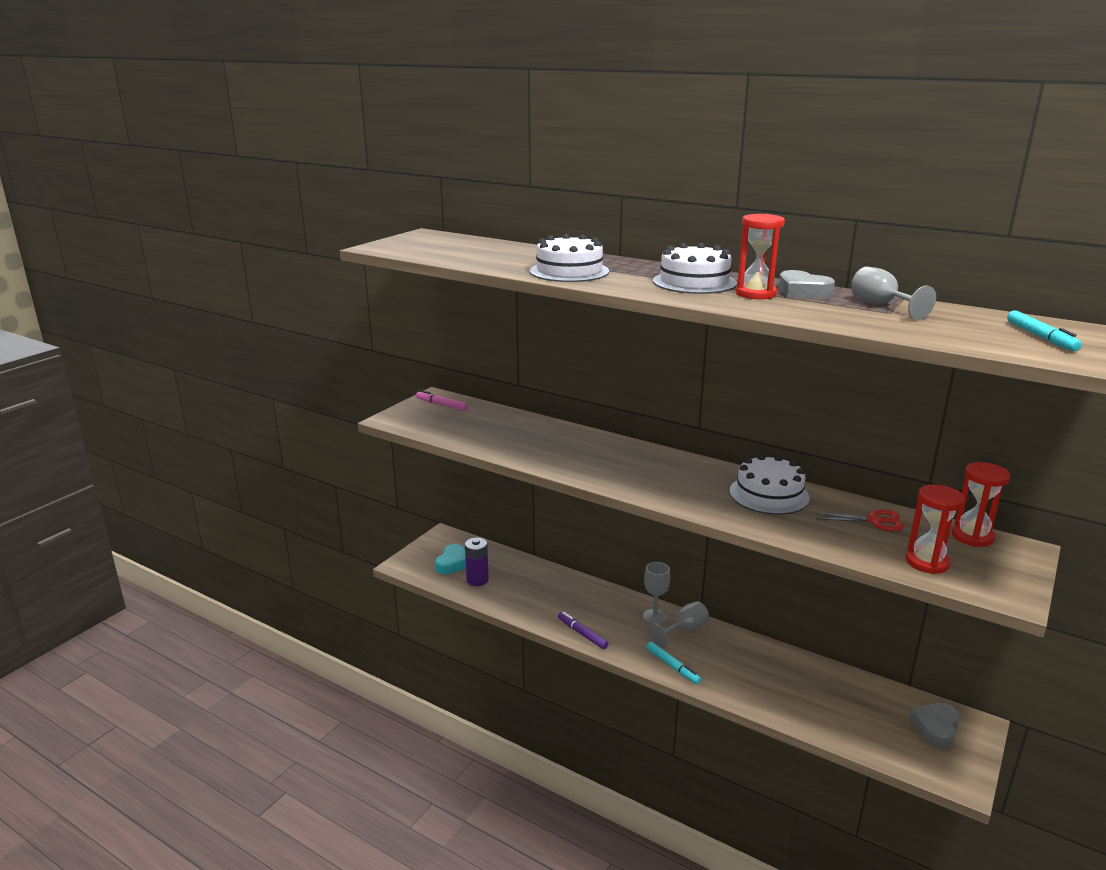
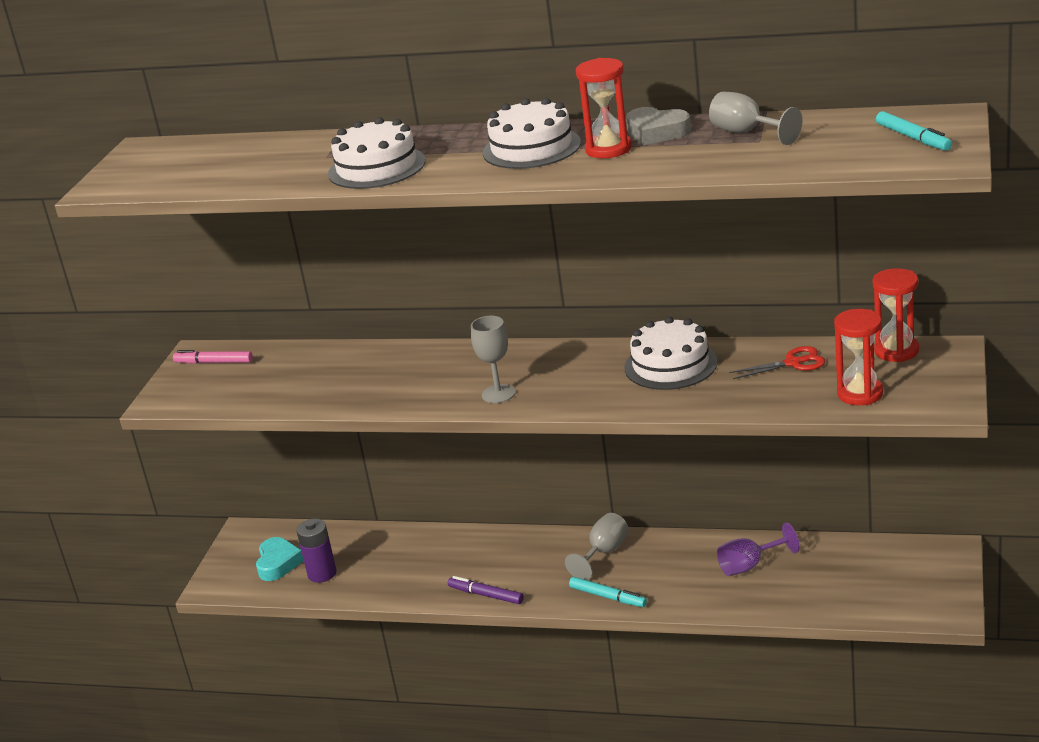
camera: 15 degrees left, 5 degrees up
(654, 617) = (562, 548): grey goblet -> grey goblet (498, 394)
(796, 679) = (749, 565): none -> purple goblet
(936, 728) = (910, 567): grey heart -> none

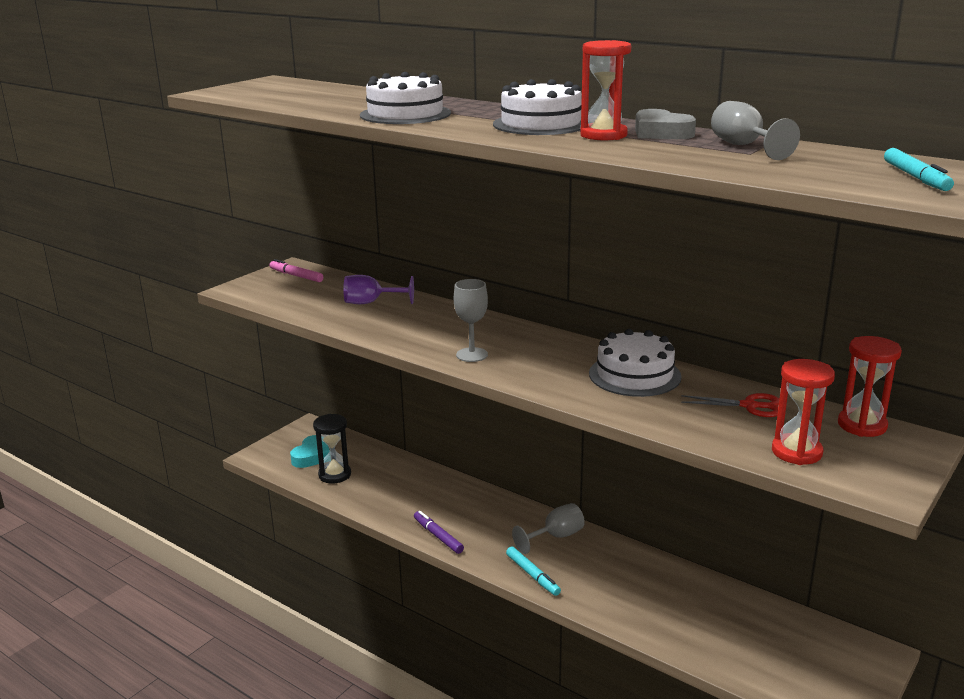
camera: 20 degrees right, 5 degrees down
(322, 574) = (334, 475): purple battery -> black hourglass
(749, 565) = (673, 594): purple goblet -> purple goblet (371, 303)

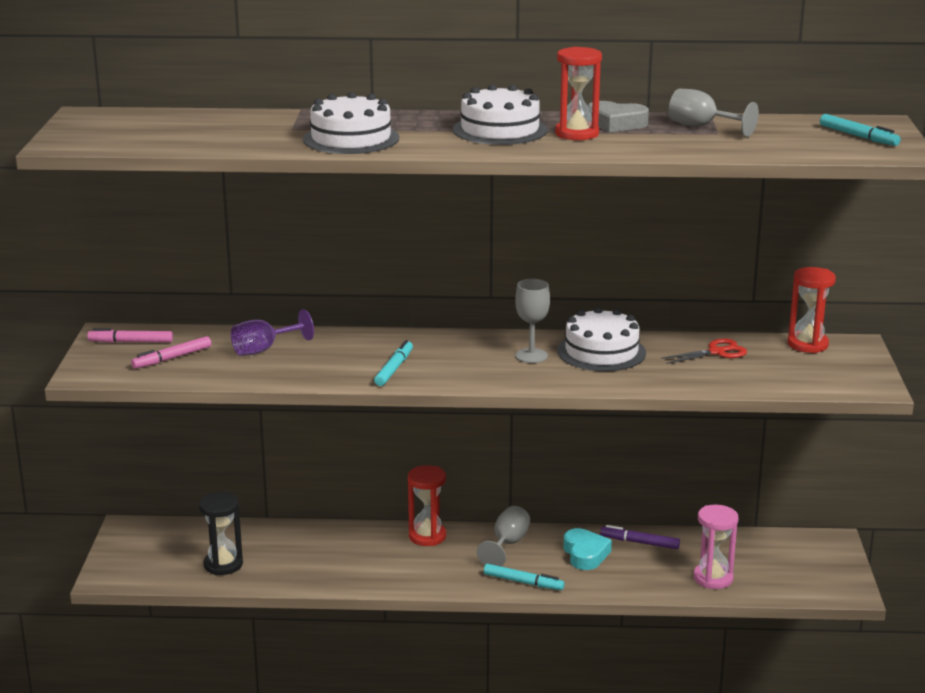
camera: 35 degrees left, 0 degrees up
(303, 293) = (172, 358): none -> pink marker
(312, 456) = (173, 556): turquoise heart -> turquoise heart (585, 554)
(438, 536) = (400, 582): purple marker -> purple marker (639, 542)
(440, 342) = (394, 369): none -> turquoise marker
(472, 355) = (441, 372): grey goblet -> grey goblet (531, 356)
(709, 642) = (713, 578): none -> pink hourglass
(796, 452) = (789, 377): red hourglass -> red hourglass (427, 536)

